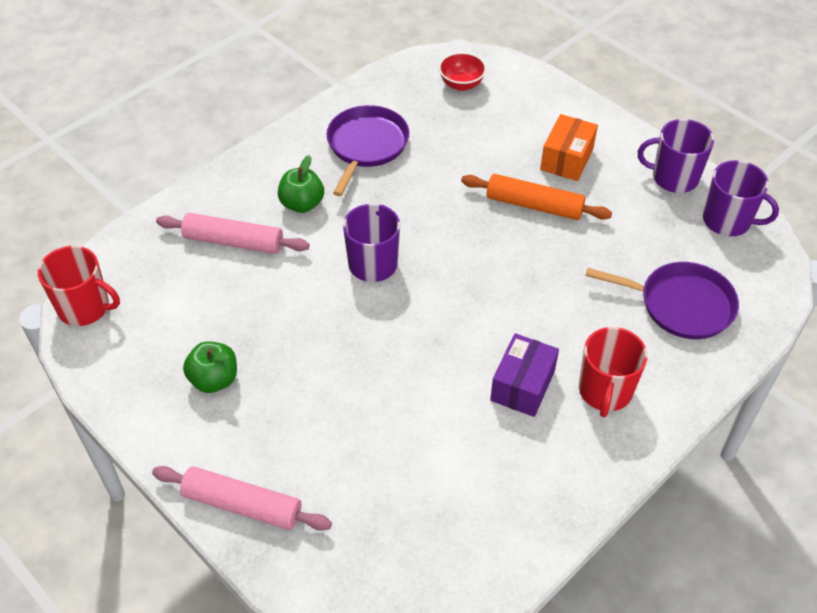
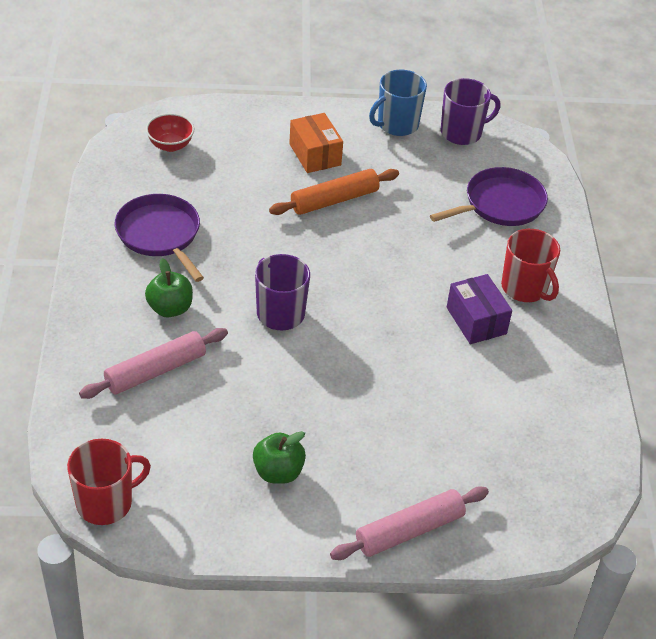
camera: 50 degrees left, 5 degrees down
(673, 178) = (397, 124): purple mug -> blue mug

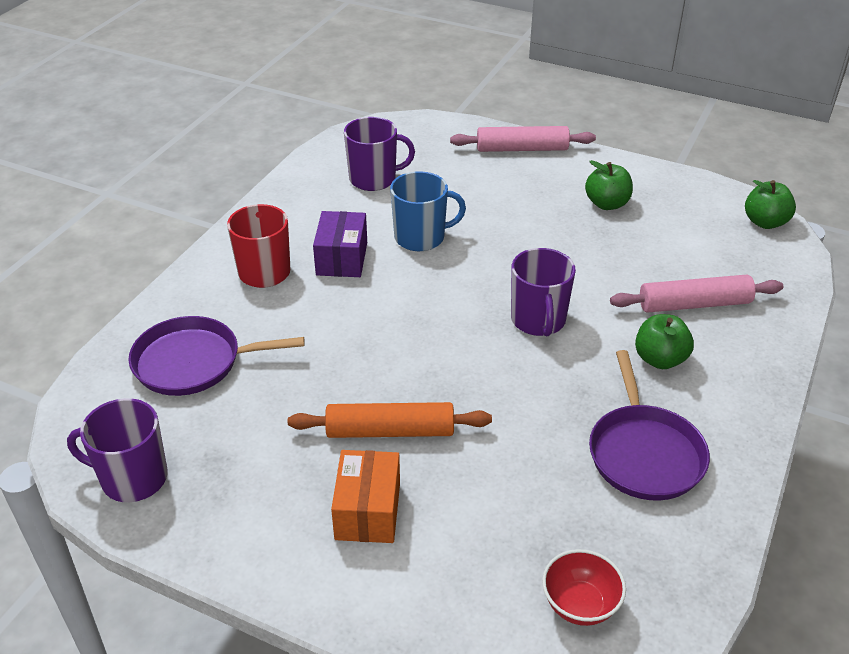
camera: 150 degrees left, 5 degrees down
(106, 502) = (765, 222): red mug -> green apple
(397, 124) = (209, 524): blue mug -> blue mug (421, 237)
(526, 424) = (374, 179): none -> purple mug

